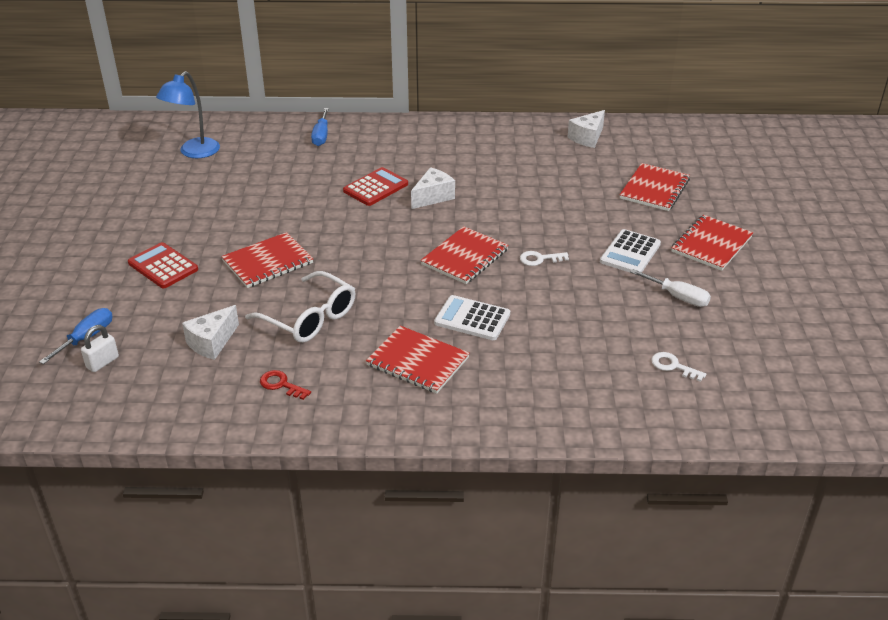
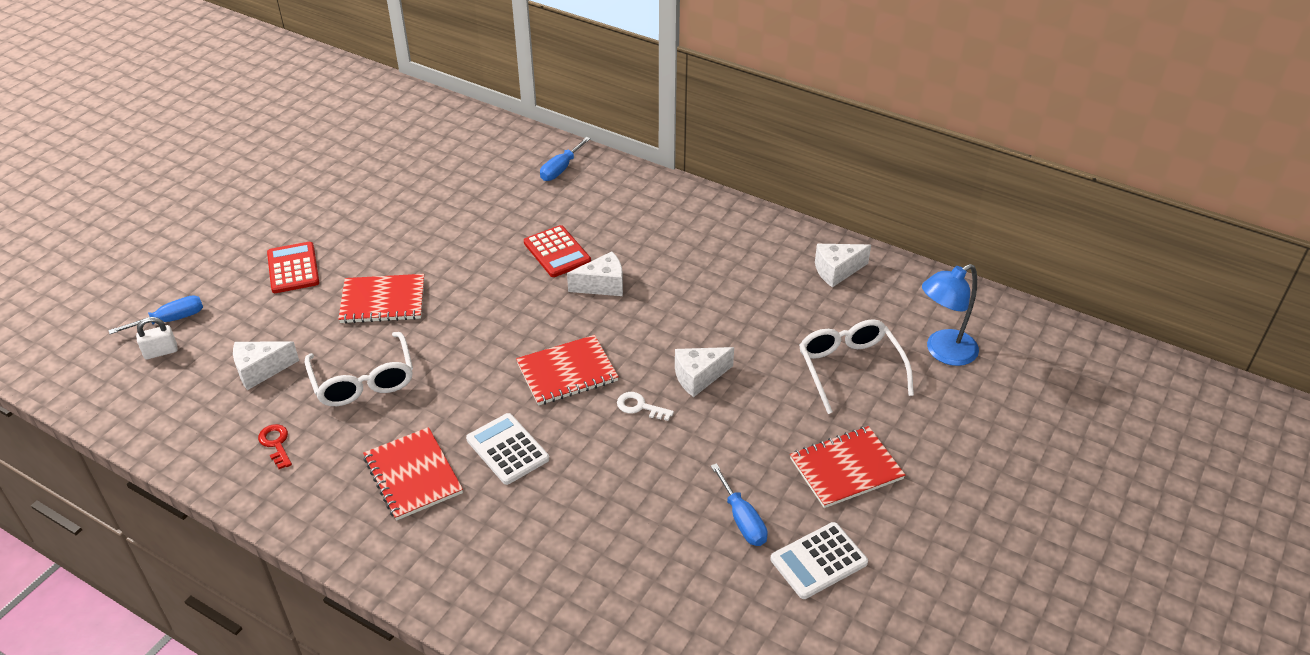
camera: 30 degrees right, 5 degrees up
(194, 152) = (428, 147): blue lamp -> blue lamp (943, 352)
(375, 187) = (557, 252): red calculator -> red calculator turned 75 degrees clockwise
(561, 228) = (698, 377): none -> white cheese
(630, 253) = (743, 440): white calculator -> white calculator (818, 561)
(654, 189) = (850, 368): red notebook -> white glasses
(673, 366) = (654, 603): white key -> none
(678, 297) = (742, 519): white screwdriver -> blue screwdriver

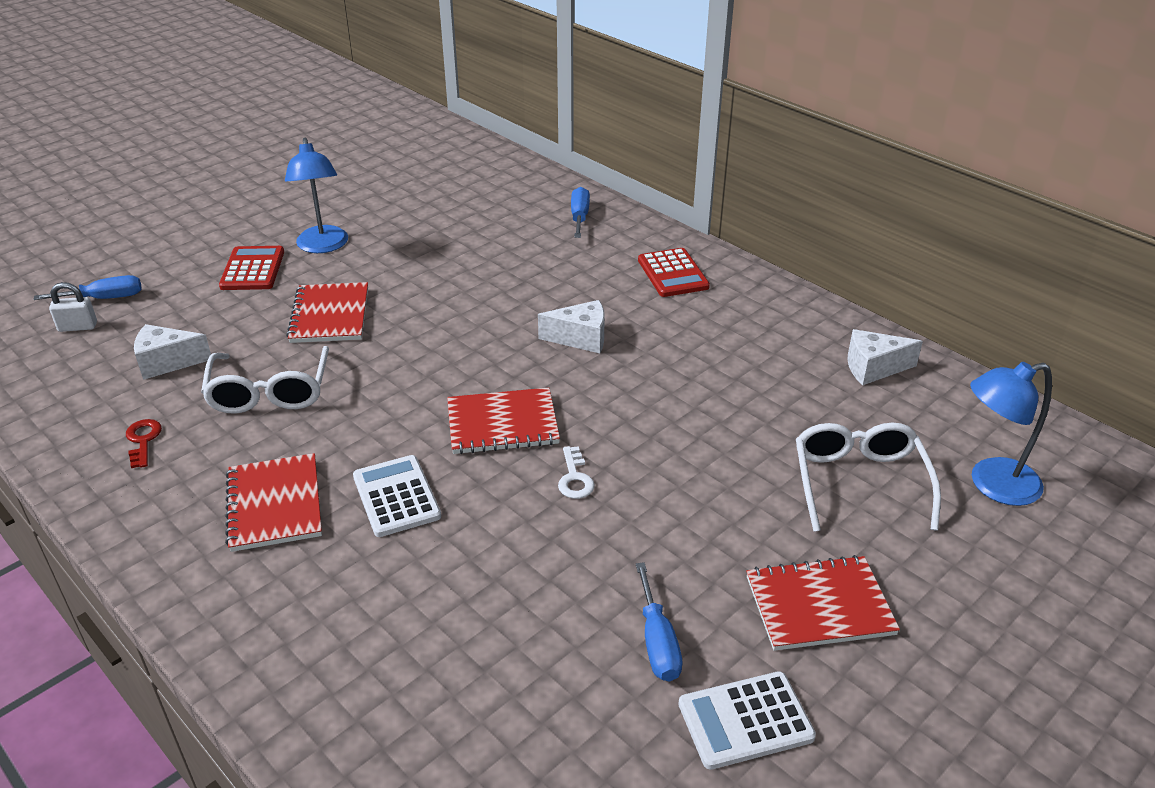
camera: 15 degrees right, 5 degrees down
(346, 235) = (323, 246): none -> blue lamp
(383, 301) = (330, 315): red notebook -> red notebook turned 75 degrees clockwise
(557, 252) = (542, 297): red calculator -> red calculator (673, 273)
(561, 169) = (579, 217): blue screwdriver -> blue screwdriver turned 135 degrees clockwise
(640, 407) = (574, 478): white key -> white key turned 135 degrees counterclockwise
(698, 377) = (660, 457): white cheese -> none

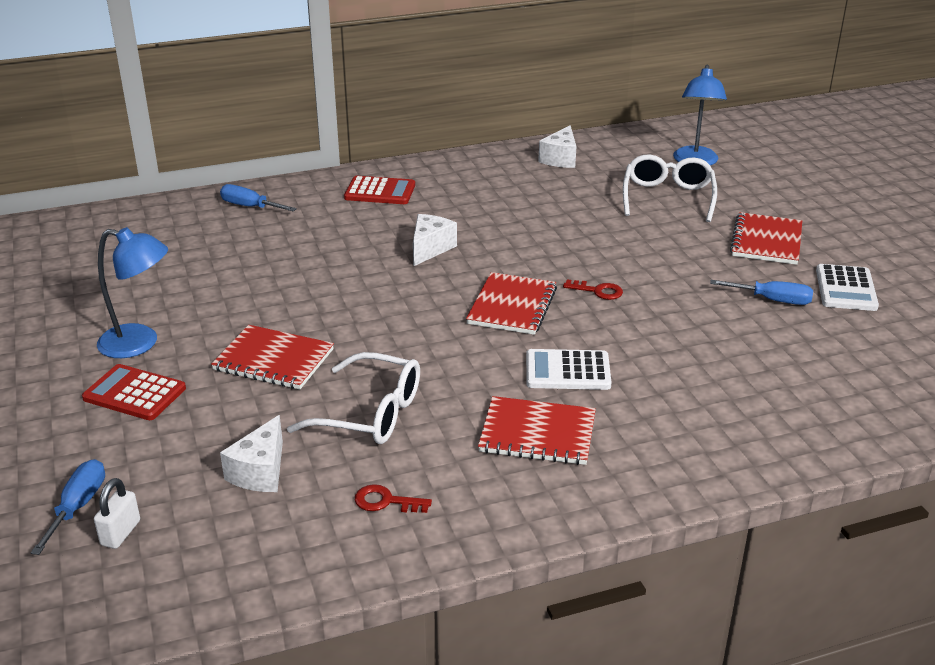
camera: 65 degrees left, 5 degrees down
(574, 478) = (598, 291): white key -> red key
(859, 482) = (668, 197): white glasses -> white glasses turned 75 degrees clockwise

